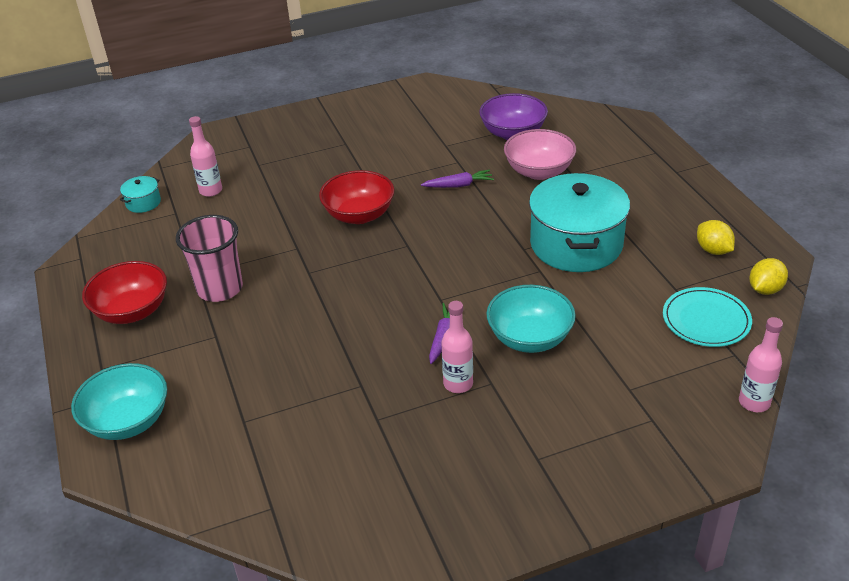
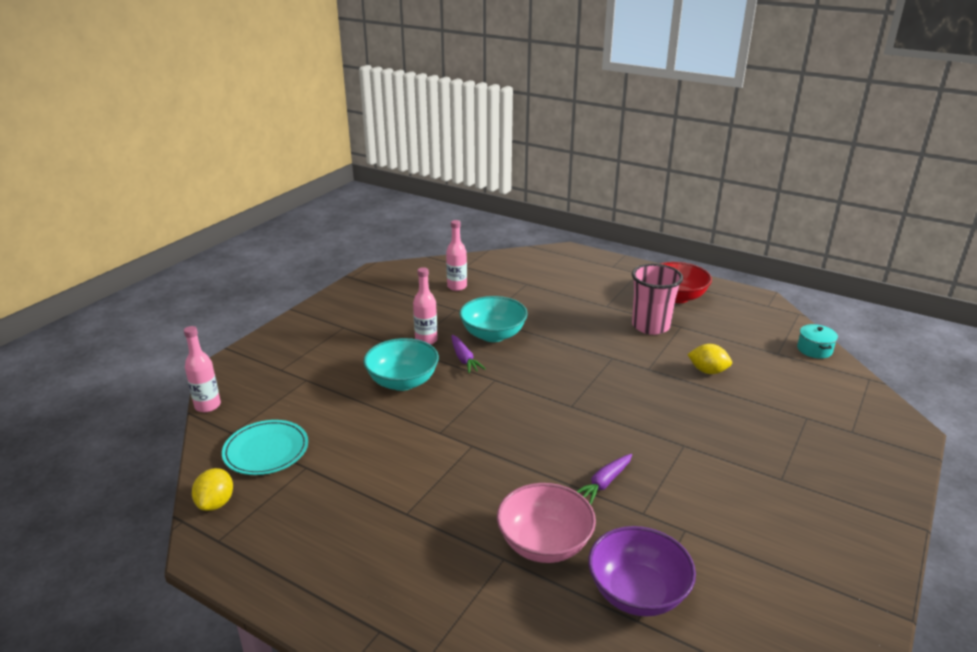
camera: 140 degrees right, 10 degrees down
(128, 421) = (584, 264): turquoise bowl -> turquoise bowl (493, 335)
(211, 191) = (791, 379): pink bottle -> pink bottle (457, 287)
(359, 215) = (646, 413): red bowl -> none
(576, 244) = (428, 471): turquoise pot -> none
(713, 250) = (284, 525): yellow lemon -> yellow lemon (708, 371)

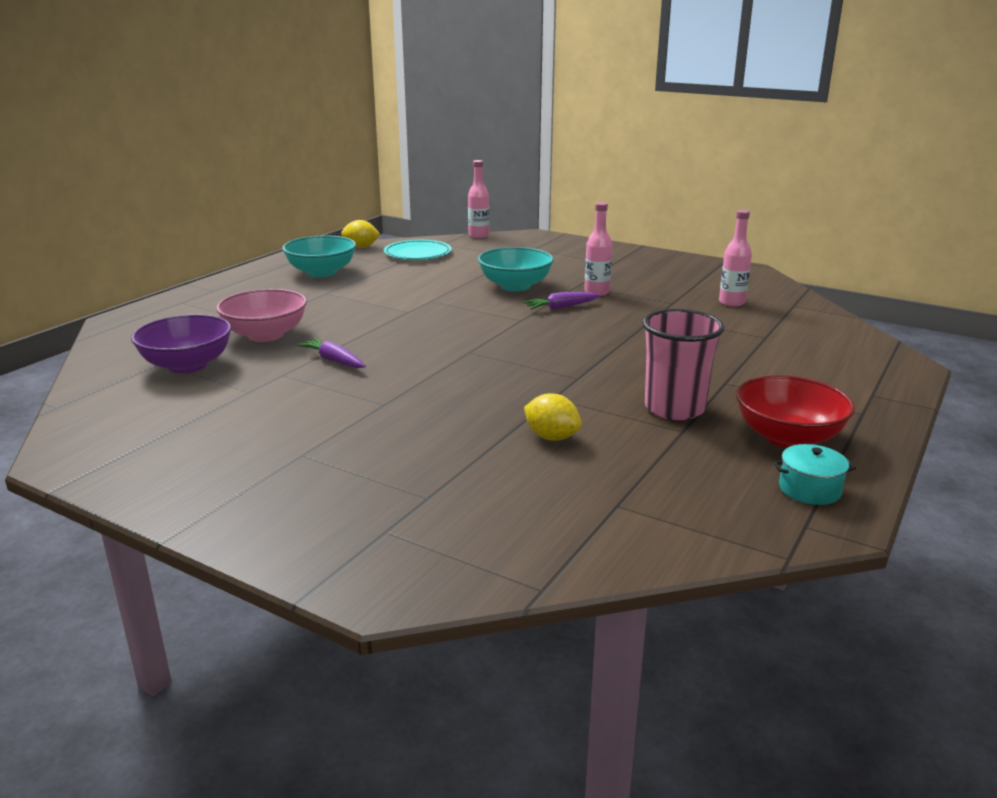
camera: 90 degrees right, 5 degrees down
(493, 335) = (617, 319): turquoise bowl -> turquoise bowl (321, 272)
(708, 371) = (551, 437): yellow lemon -> yellow lemon turned 75 degrees counterclockwise
(814, 349) = (640, 547): turquoise pot -> turquoise pot (809, 489)

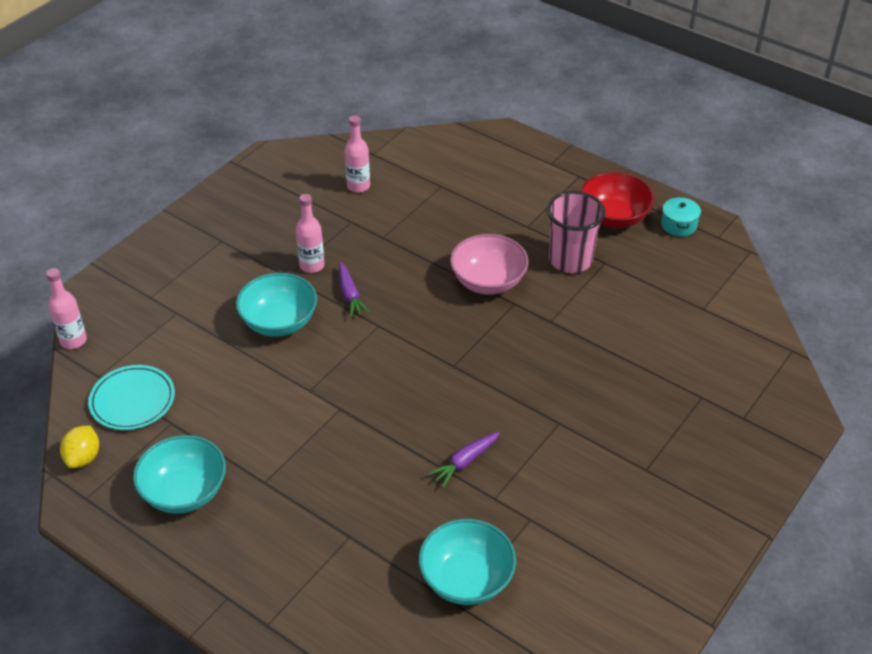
camera: 85 degrees left, 20 degrees up
(187, 365) = (466, 579): purple bowl -> turquoise bowl
(265, 335) = (391, 524): pink bowl -> pink bowl (488, 282)
(551, 437) = (615, 329): yellow lemon -> none

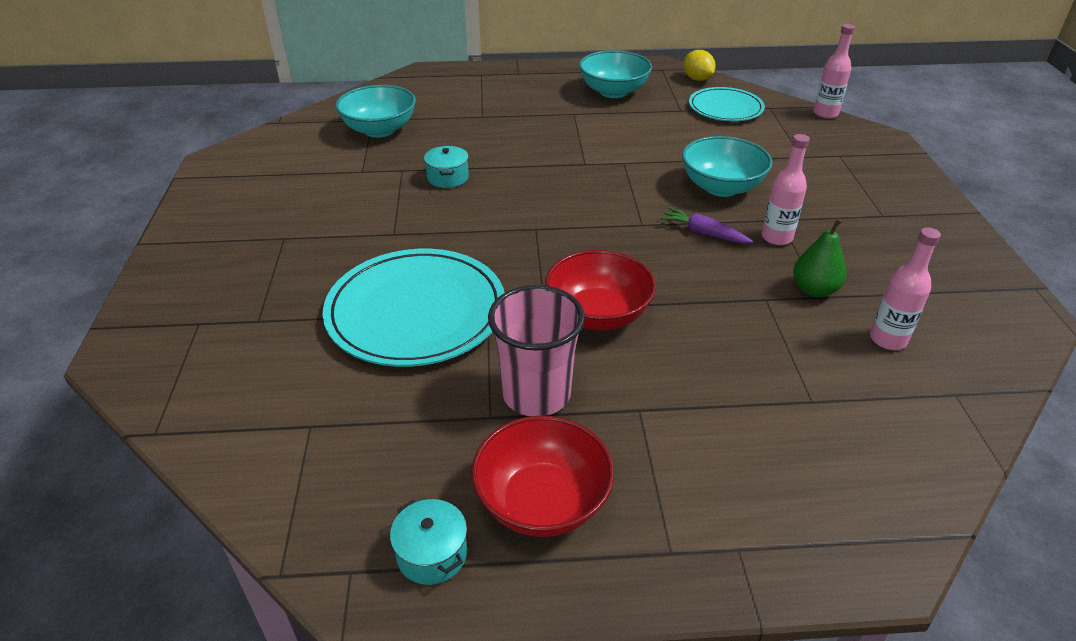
camera: 140 degrees right, 5 degrees down
(348, 226) = (814, 290): none -> green pear
(465, 462) = (448, 177): purple carrot -> turquoise pot
(488, 282) = (598, 315): pink bowl -> red bowl
(594, 345) = (416, 311): none -> turquoise plate

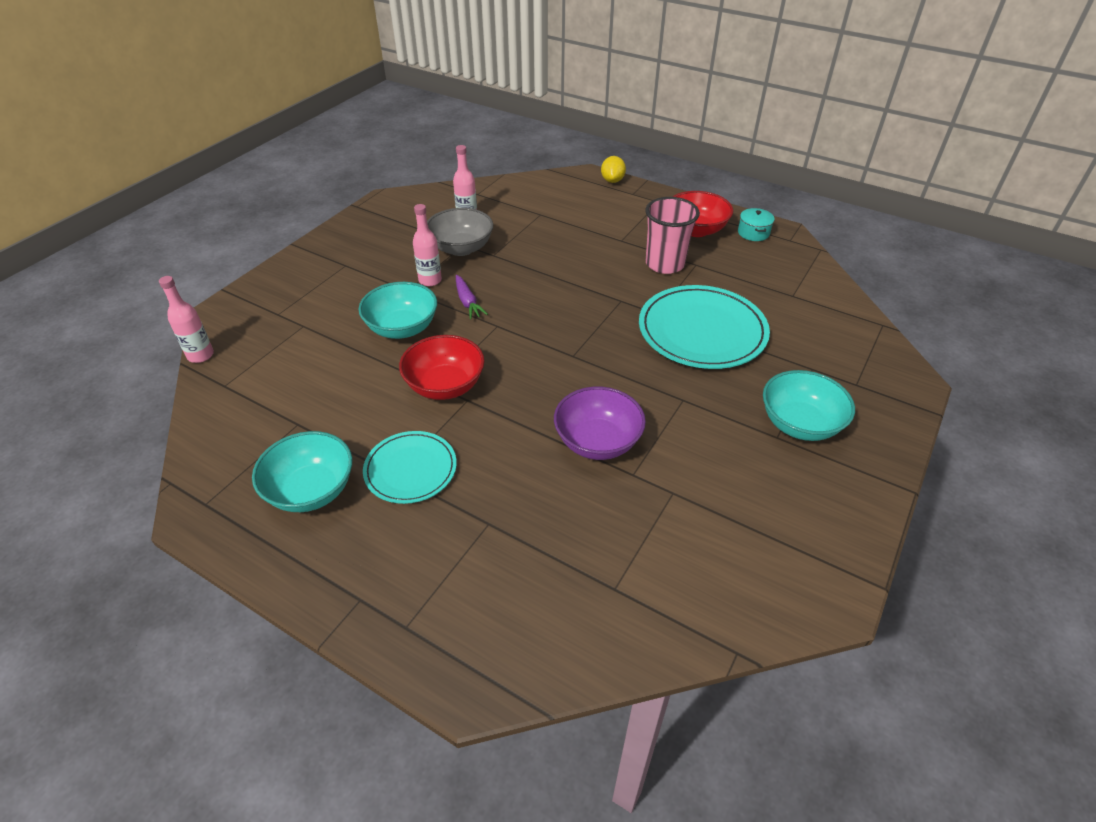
camera: 145 degrees left, 5 degrees up
(379, 130) = (618, 559): turquoise bowl -> turquoise bowl (799, 424)
(448, 177) = (597, 442): turquoise pot -> purple bowl
(598, 315) = (594, 284): red bowl -> red bowl (445, 386)
(697, 79) = (204, 463): yellow lemon -> yellow lemon (612, 180)
(725, 108) = (258, 405): turquoise plate -> turquoise plate (410, 469)
(814, 290) = (461, 248): green pear -> grey bowl

